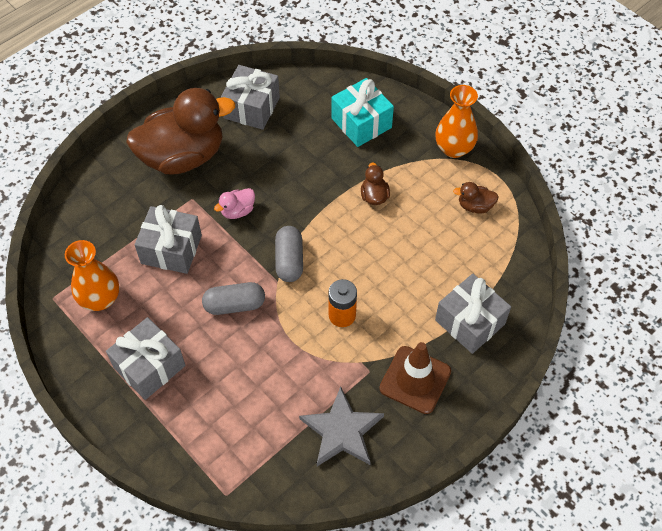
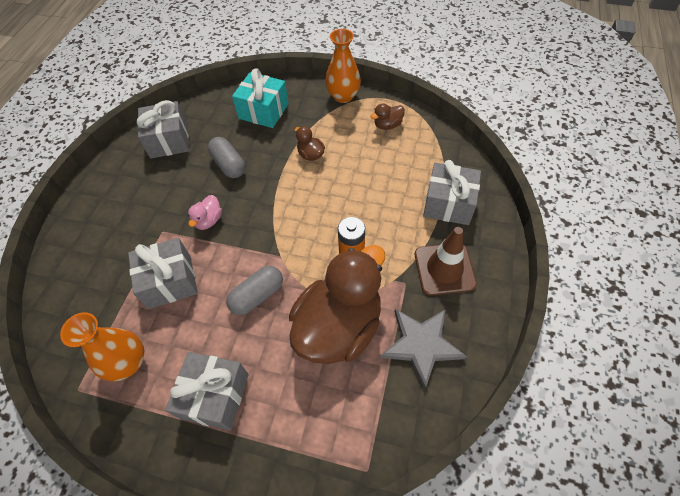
camera: 30 degrees left, 0 degrees up
(183, 156) = (133, 203): brown duck -> brown duck (339, 326)
(289, 260) = (279, 235): grey capsule -> grey capsule (229, 165)

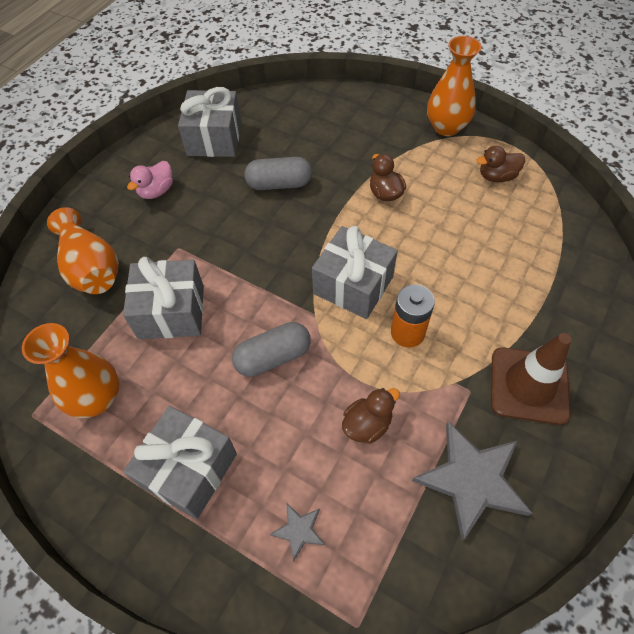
camera: 15 degrees right, 0 degrees up
(96, 263) = (91, 268): none -> orange vase
(209, 220) = (237, 247): pink duck -> pink duck (156, 191)
(229, 165) = (279, 184): grey capsule -> grey capsule turned 75 degrees counterclockwise
(263, 111) = (339, 126): turquoise gift -> none
(308, 416) = (299, 530): none -> grey star
(339, 326) = (367, 424): brown duck -> brown duck, size x0.40
(448, 204) = (555, 299): grey gift -> grey gift (353, 285)

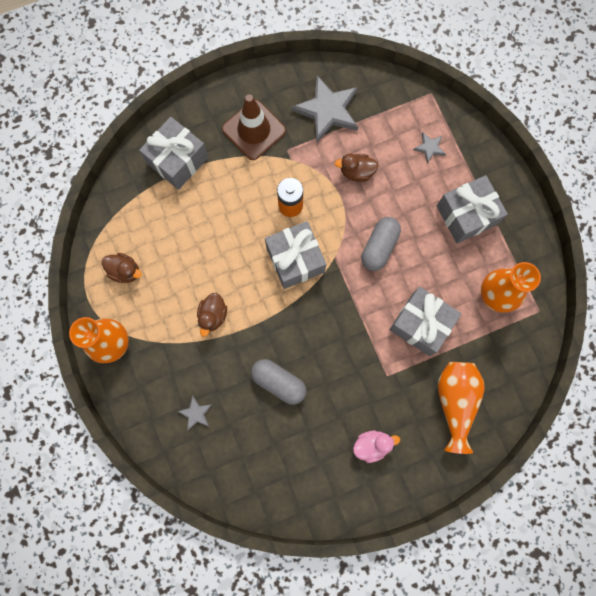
camera: 145 degrees left, 20 degrees up
(214, 138) = (293, 472): grey gift -> grey gift (178, 160)
(273, 357) = (379, 247): grey capsule -> grey capsule turned 75 degrees counterclockwise
(330, 127) = (196, 413): none -> grey star

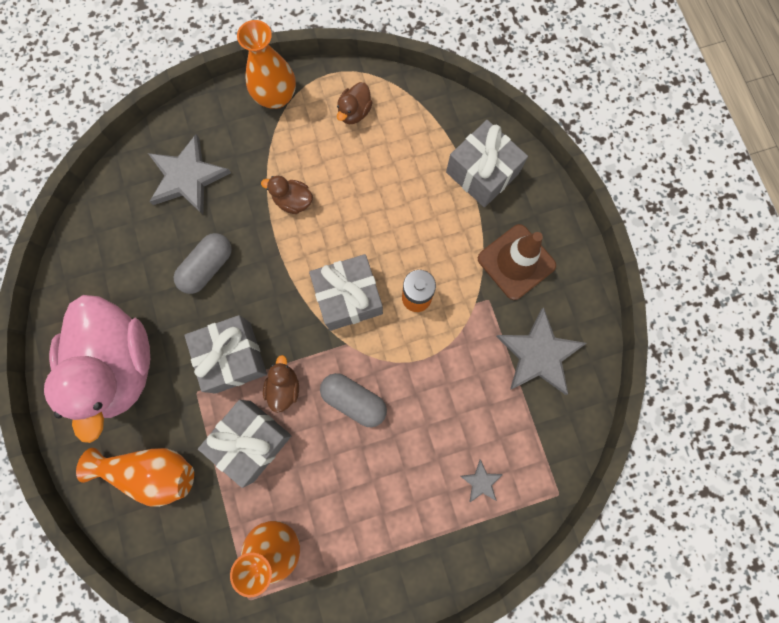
camera: 95 degrees right, 0 degrees up
(196, 413) = (187, 177): grey star -> grey star, size x2.16
(356, 172) = (454, 382): brown duck -> brown duck (284, 387)
(372, 445) = (120, 365): pink duck -> pink duck, size x2.50
(466, 215) = (385, 519): grey gift -> grey gift (233, 357)

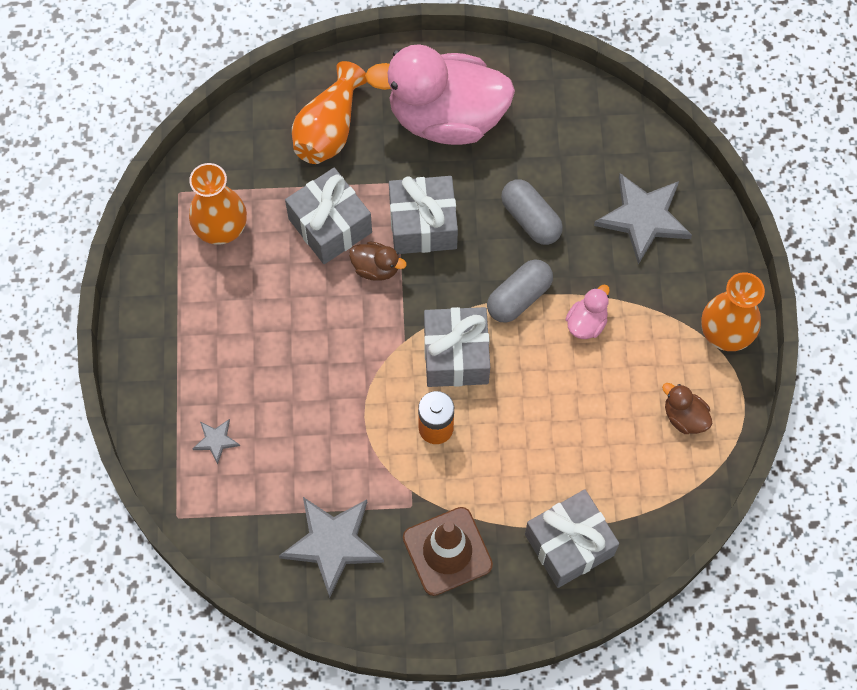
camera: 105 degrees right, 10 degrees down
(293, 201) = (586, 322): brown duck -> pink duck
(354, 400) = (341, 334): grey capsule -> grey capsule (519, 297)

